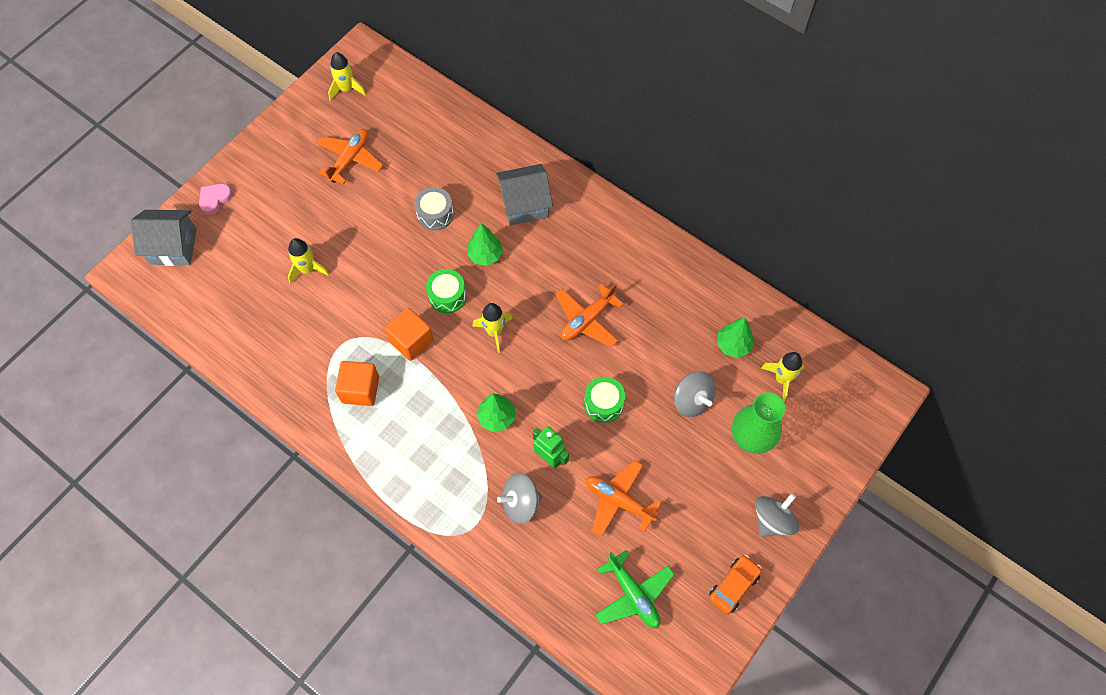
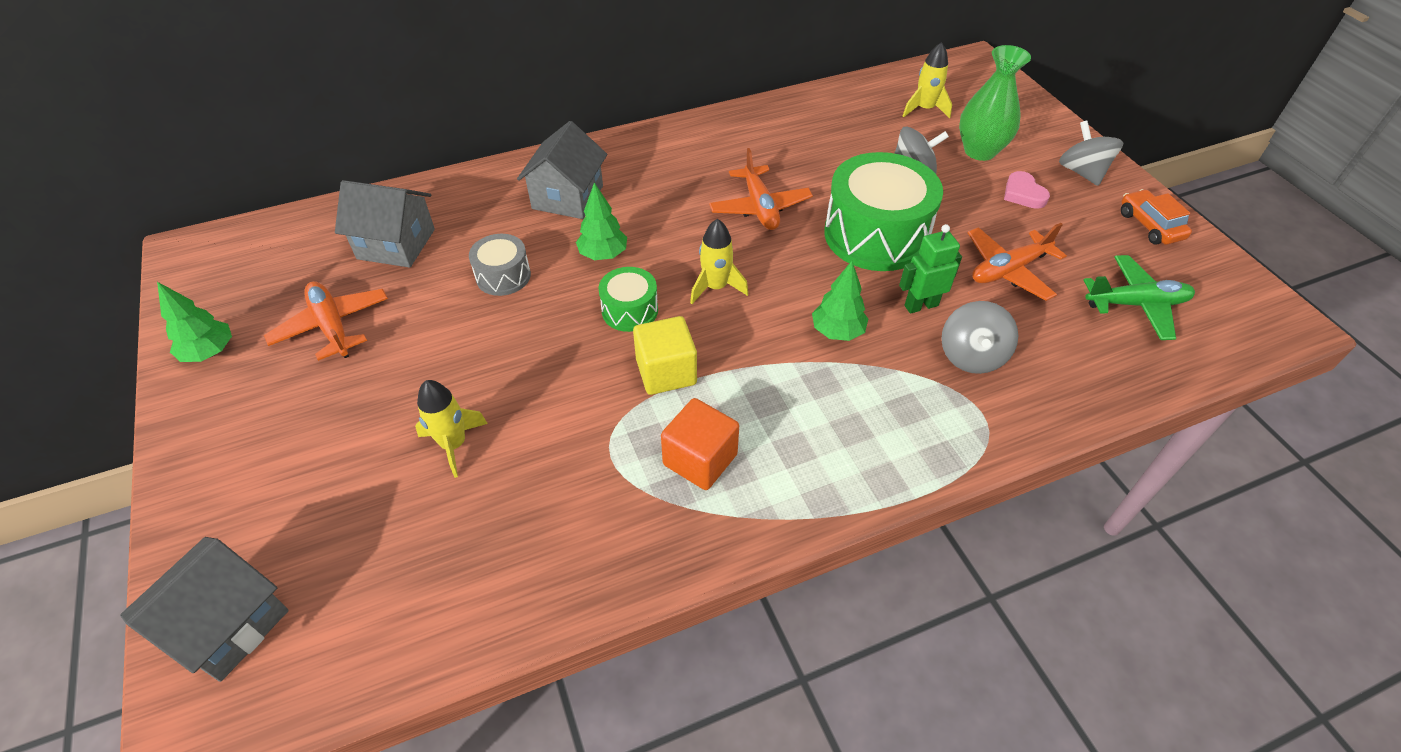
camera: 60 degrees left, 15 degrees down
(215, 199) = (209, 520): pink heart -> pink heart (1023, 194)
(346, 89) = (224, 287): yellow rocket -> none
(411, 341) = (666, 372): orange cube -> yellow cube
(427, 143) = (396, 244): none -> grey house
(603, 403) = (876, 235): green drum -> green drum, size x2.00
(733, 345) = (866, 123): green tree -> green tree (209, 352)

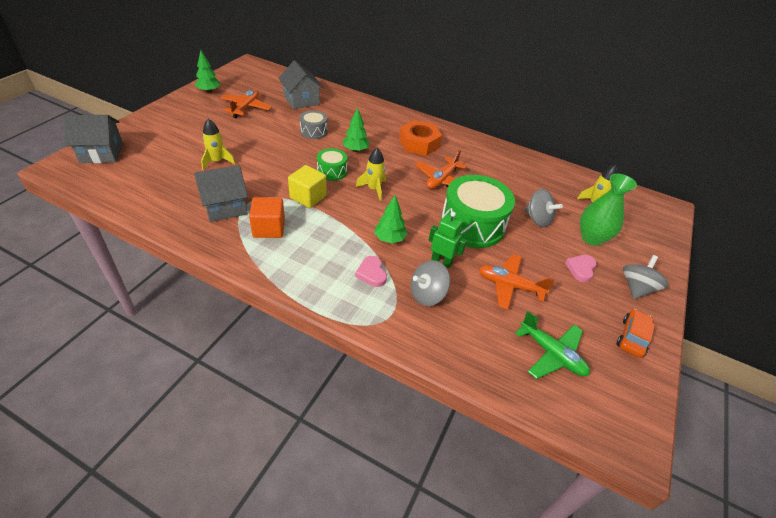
camera: 45 degrees right, 5 degrees down
(567, 197) = (377, 126): grey house -> grey house (225, 206)
(657, 180) = (419, 143): none -> orange nut
(892, 390) = (371, 273): none -> pink heart

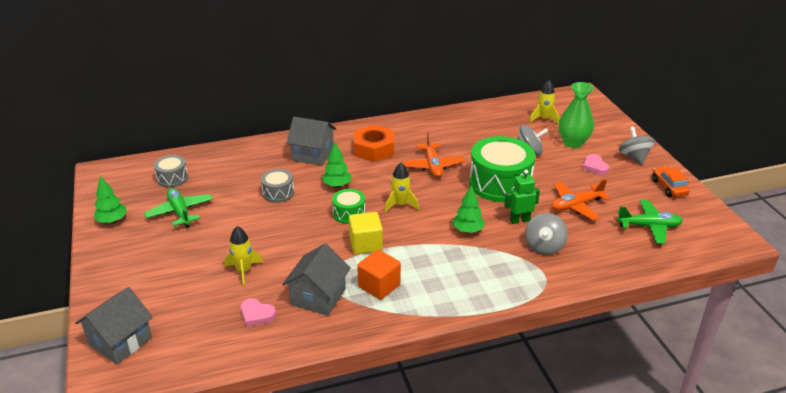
camera: 40 degrees left, 10 degrees down
(246, 108) = (180, 212): orange plane -> green plane
(275, 88) = (172, 178): none -> grey drum
(301, 100) = (218, 174): grey house -> grey house (313, 154)
(371, 273) = (494, 260): pink heart -> pink heart (257, 314)

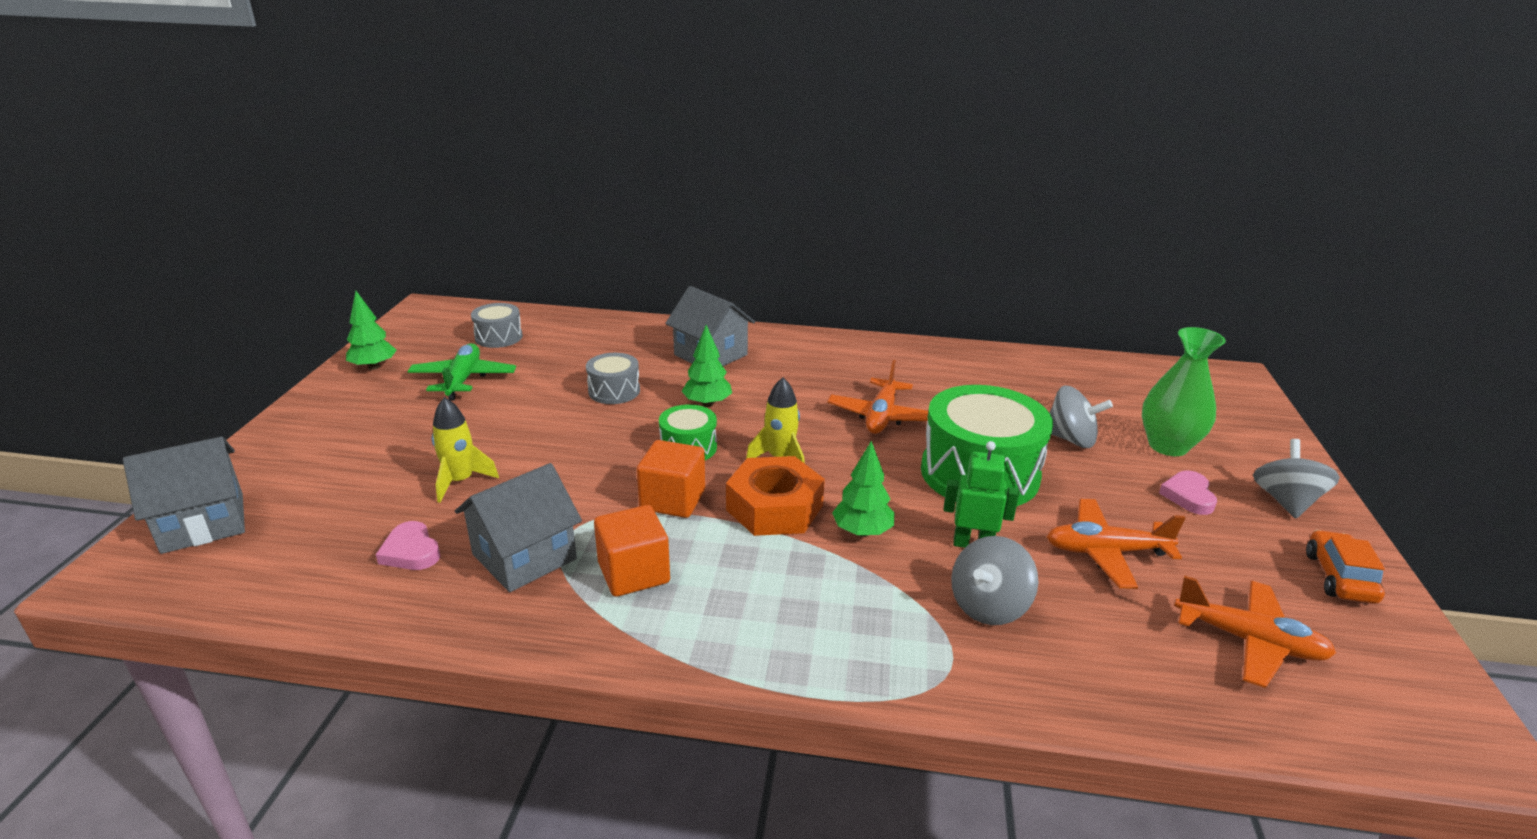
camera: 25 degrees right, 5 degrees down
(366, 244) = (672, 500): yellow cube -> orange cube
(373, 149) = (806, 370): orange nut -> orange nut (774, 507)
(543, 119) = (1133, 396): yellow rocket -> none
(649, 226) = (1249, 641): green plane -> orange plane

